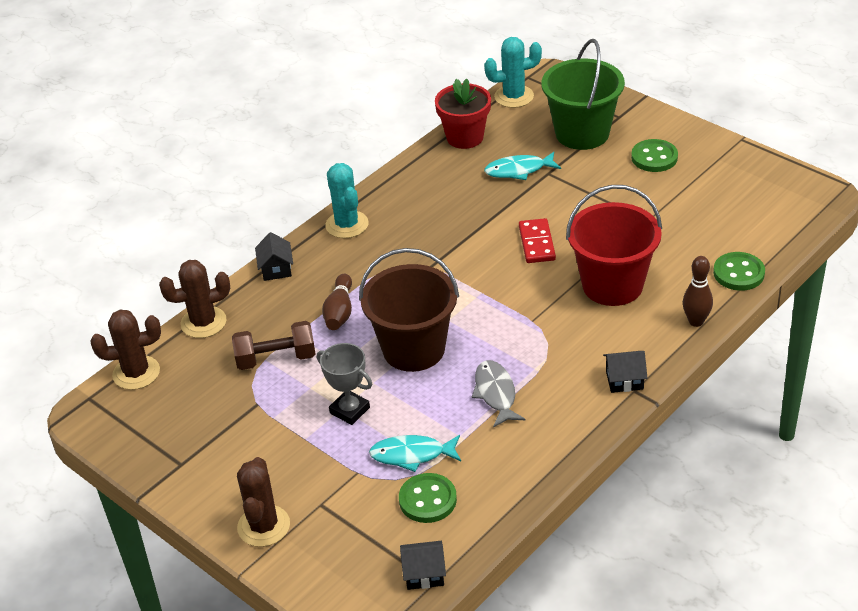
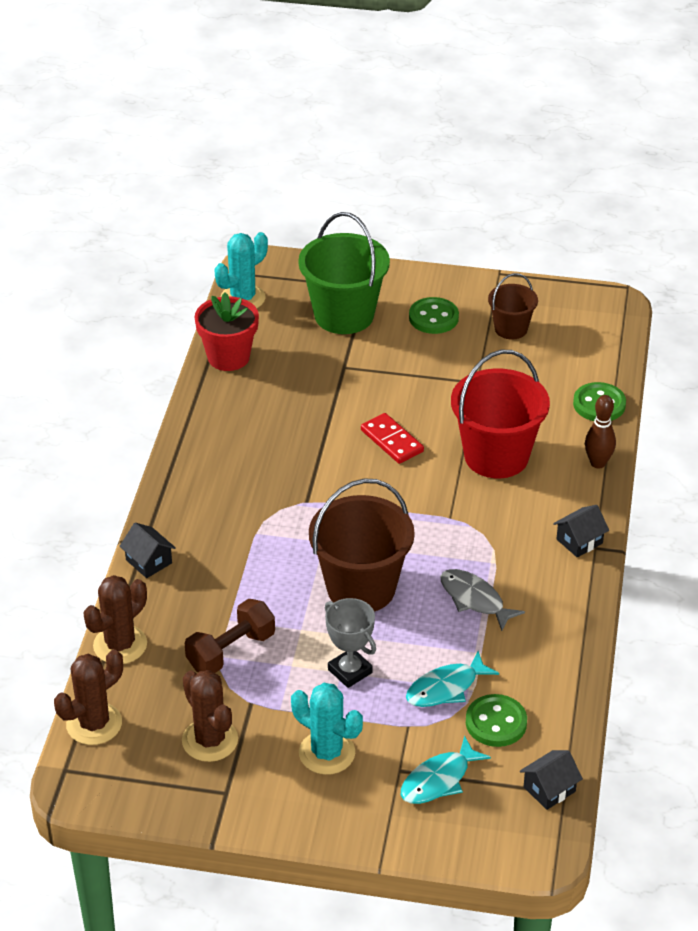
camera: 35 degrees left, 0 degrees up
(263, 526) = (363, 814): brown cactus -> brown cactus (210, 740)
(339, 312) = (254, 580): brown bowling pin -> none
(347, 225) = (183, 489): turquoise cactus -> turquoise cactus (327, 753)
(349, 410) = (350, 671): grey trophy -> grey trophy turned 45 degrees clockwise
(518, 170) = (312, 374): turquoise fish -> turquoise fish (439, 780)
(713, 187) = (511, 329): none -> brown bucket

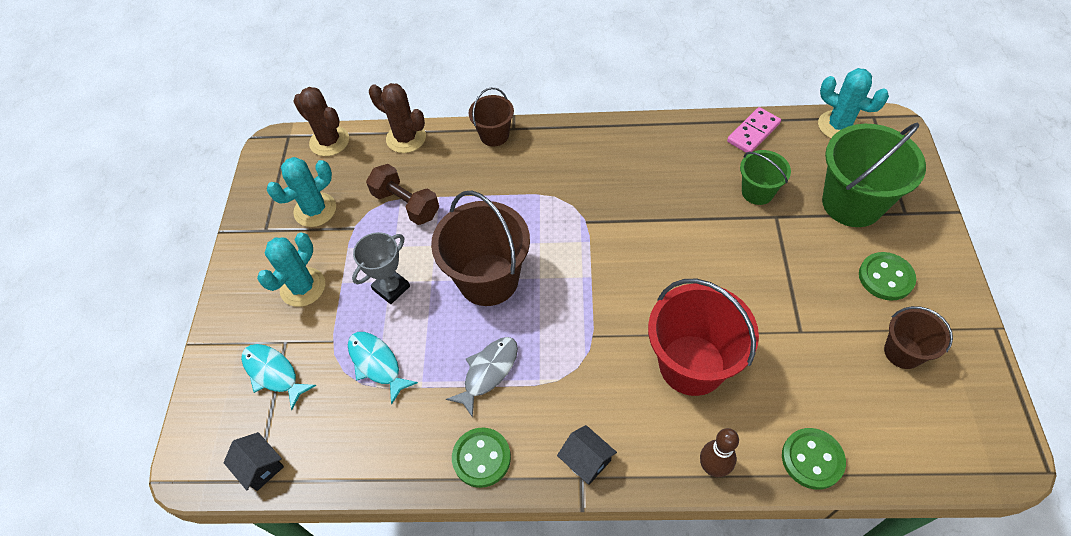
camera: 85 degrees right, 15 degrees up
(149, 561) = (494, 135): black house -> brown bucket
(210, 740) = (315, 210): brown cactus -> turquoise cactus
(228, 357) = (753, 132): red flower pot -> pink domino
(309, 372) = (757, 192): none -> green bucket
(391, 441) = (685, 271): red domino -> none
(496, 722) = (338, 411): green button -> green button (481, 458)

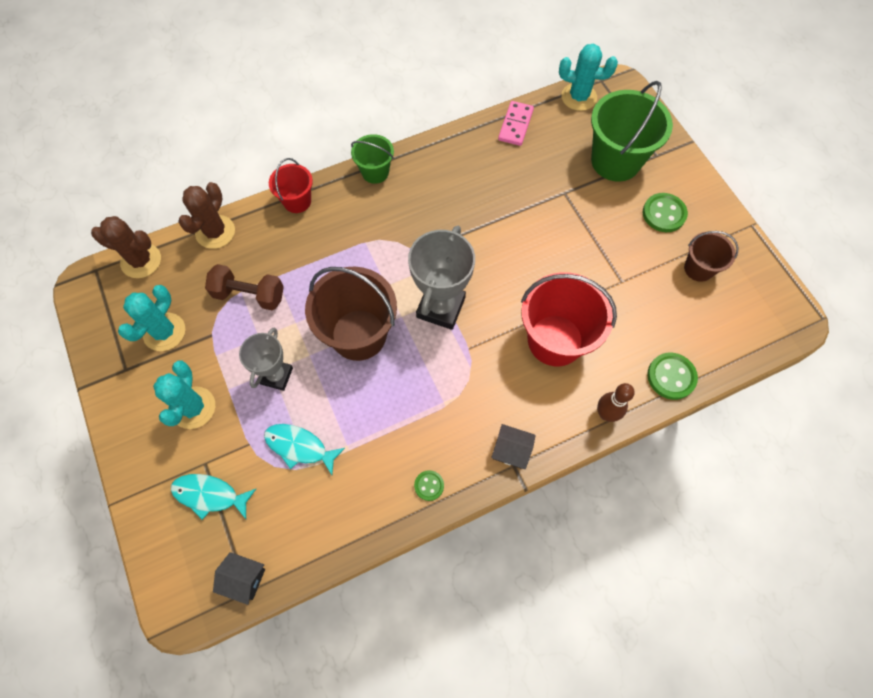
camera: 30 degrees left, 10 degrees up
(406, 138) = (215, 232): brown cactus -> brown cactus turned 75 degrees counterclockwise
(481, 458) = (429, 485): green button -> green button, size x0.58
(488, 372) = (399, 414): grey fish -> none
(494, 135) = (297, 201): brown bucket -> red bucket
(584, 284) = (440, 307): none -> grey trophy
(757, 192) = (541, 176): green bucket -> green bucket (375, 172)

